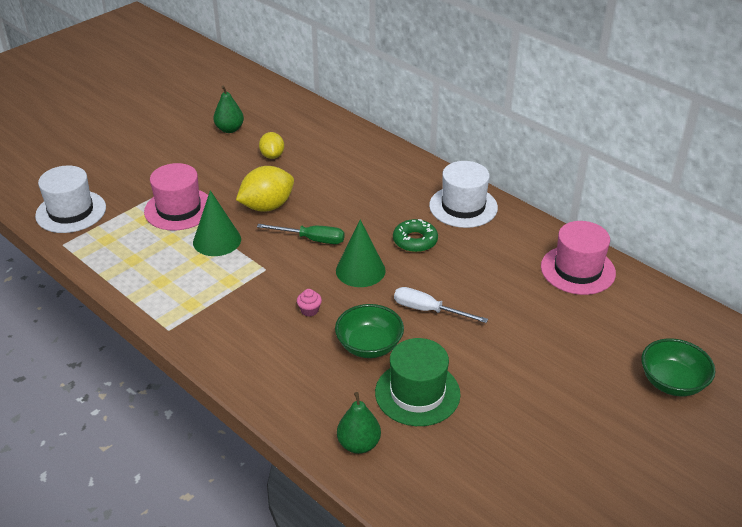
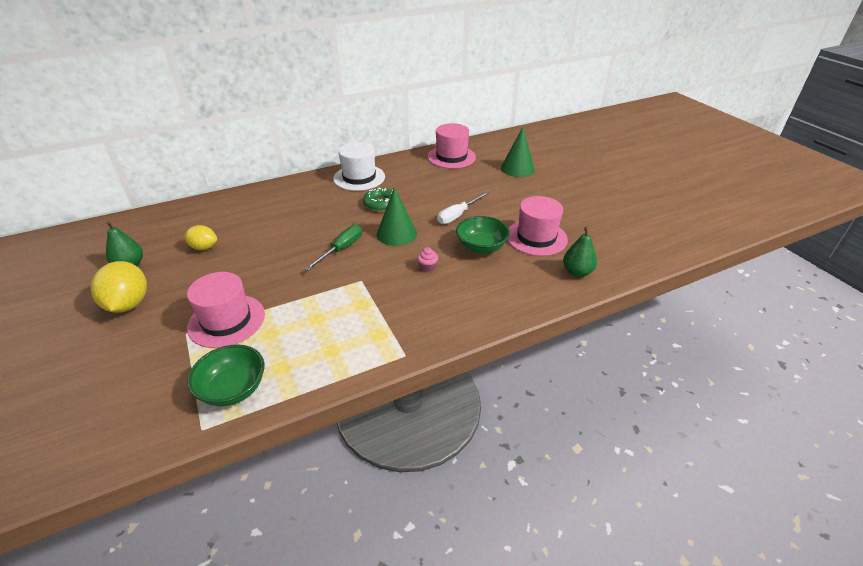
camera: 70 degrees left, 0 degrees up
(71, 211) = (143, 414): white hat -> none
(217, 240) = (298, 302): green cone -> green cone (517, 168)
(267, 206) = (276, 264): yellow lemon -> yellow lemon (128, 304)
(417, 393) = (536, 237): green hat -> pink hat
(672, 382) = (556, 156): green bowl -> green bowl (233, 389)

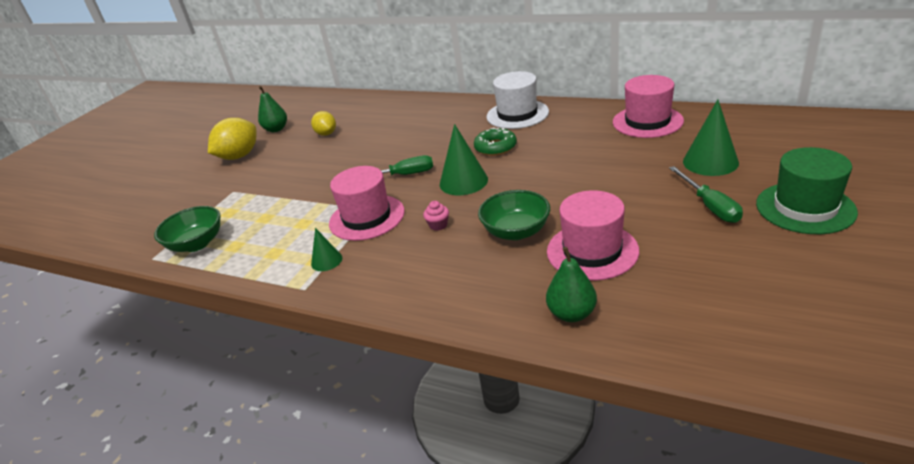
camera: 55 degrees right, 5 degrees down
(226, 320) = (260, 195): pink hat -> pink hat (367, 217)
(387, 329) = (326, 261): none -> green cone
(458, 215) = (548, 188): white screwdriver -> none
(551, 191) = (709, 206): none -> green screwdriver
(587, 176) = (805, 208): none -> green hat

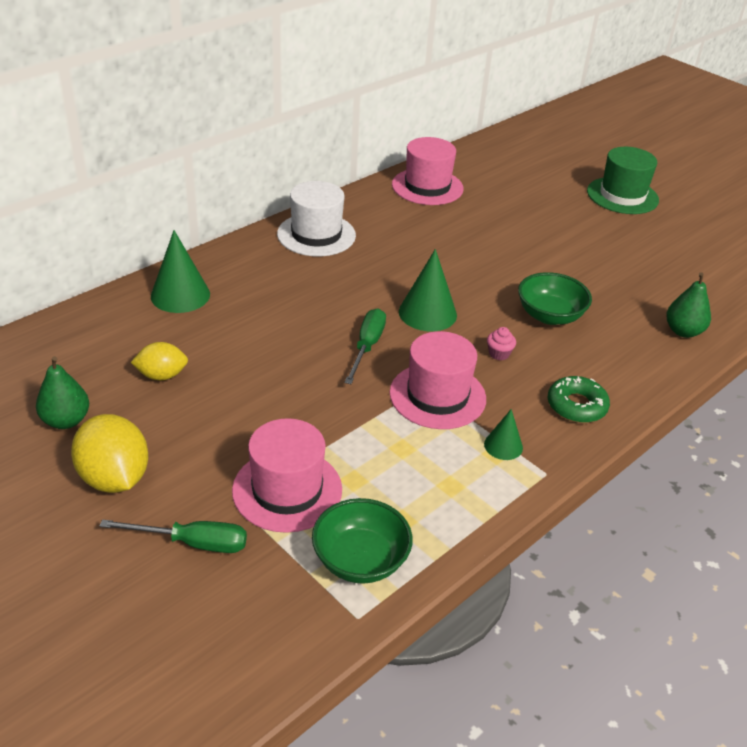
camera: 75 degrees left, 5 degrees up
(495, 147) = (376, 272): green donut -> green donut (576, 406)
(592, 251) = (609, 292): pink hat -> pink hat (287, 490)
(709, 206) = (589, 223): green screwdriver -> green screwdriver (192, 543)
(710, 162) = (527, 195): green cone -> green cone (180, 295)

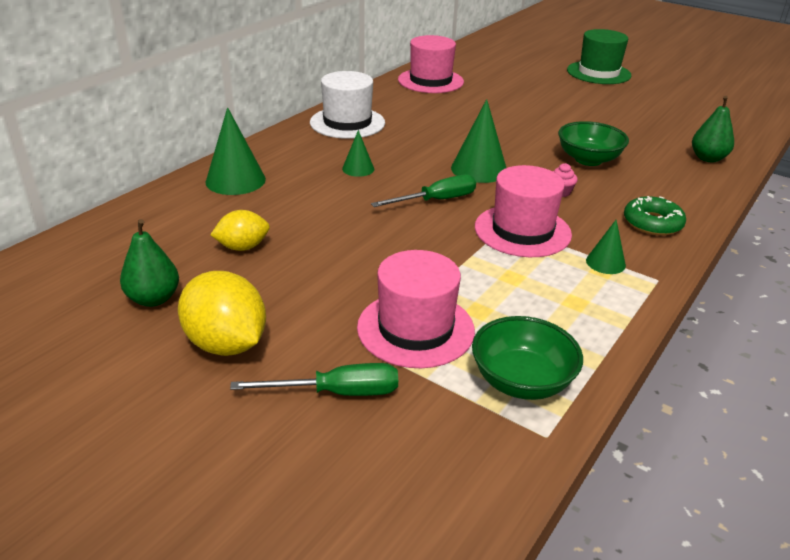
camera: 10 degrees left, 5 degrees down
(304, 296) = (358, 169): none -> green cone
(367, 347) = (436, 200): green screwdriver -> green screwdriver turned 60 degrees clockwise

